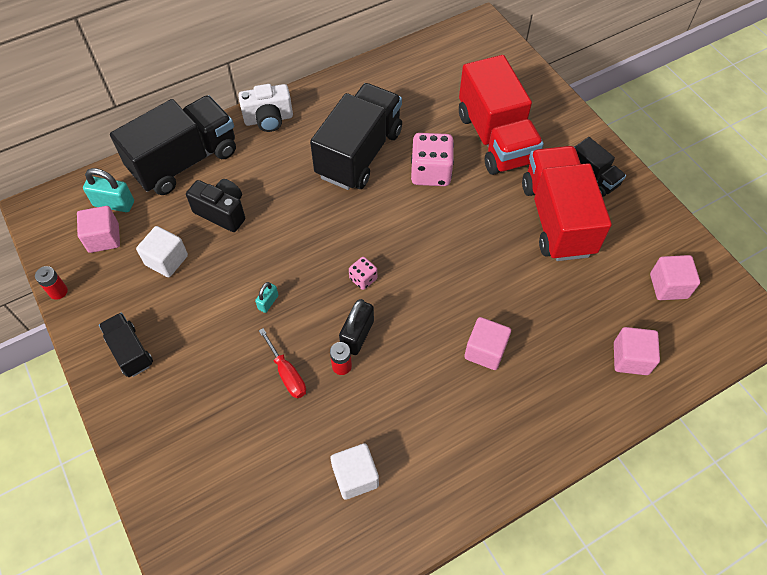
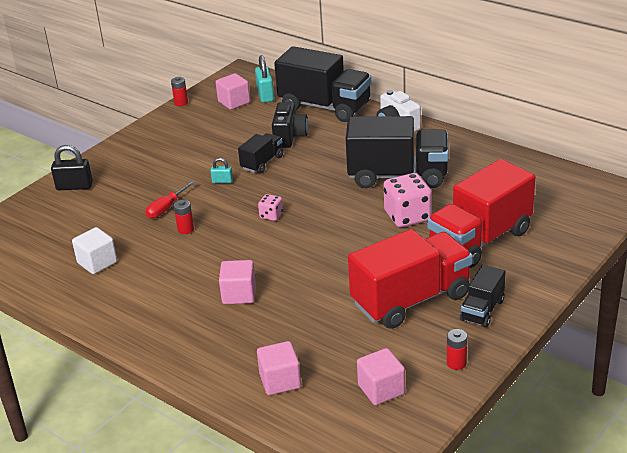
camera: 70 degrees right, 25 degrees down
(130, 351) = (150, 143): black truck -> black truck (262, 163)
(166, 260) = (231, 130): white cube -> none
(357, 335) = (217, 228): black padlock -> black padlock (74, 186)
(653, 222) = (456, 363): none -> red battery

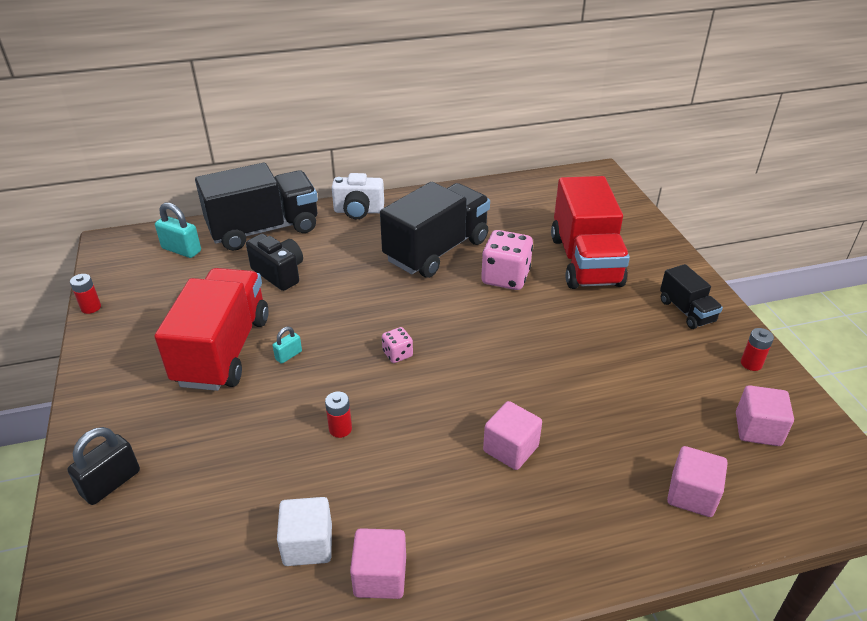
camera: 55 degrees left, 5 degrees up
(166, 208) = (277, 423): red screwdriver -> none
(234, 102) = (157, 274): pink cube -> pink cube (380, 576)
(262, 163) = (296, 312): black truck -> none
(411, 300) = (634, 340): red truck -> red truck (223, 350)

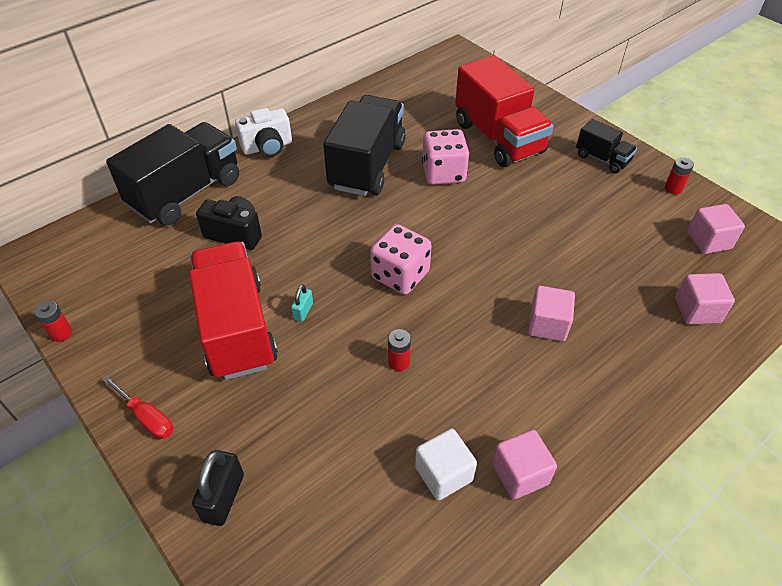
camera: 25 degrees left, 10 degrees up
(103, 395) = (147, 417): none -> red screwdriver
(181, 250) = (114, 240): turquoise padlock -> none
(397, 354) = (400, 275): pink dice -> pink dice, size x1.97

